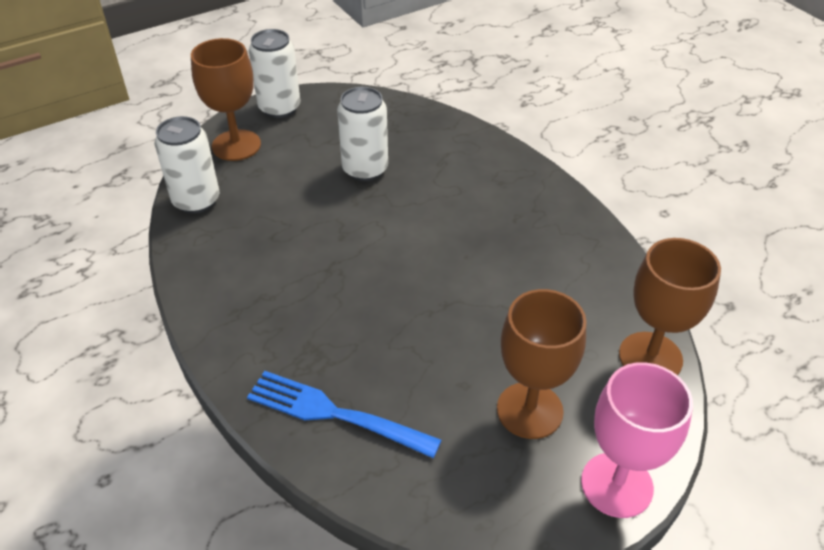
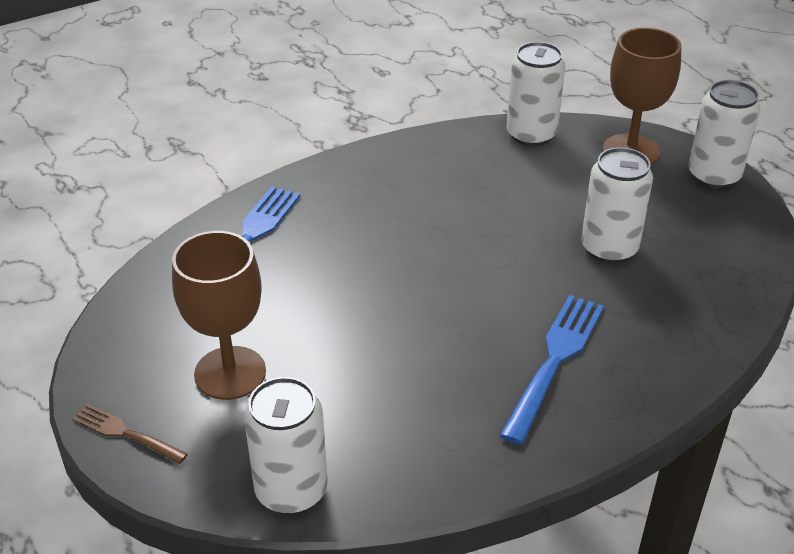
camera: 90 degrees right, 5 degrees down
(494, 208) = (554, 362): none -> blue fork
(616, 485) = (126, 433): pink goblet -> brown fork
(650, 357) = (291, 490): brown goblet -> white can

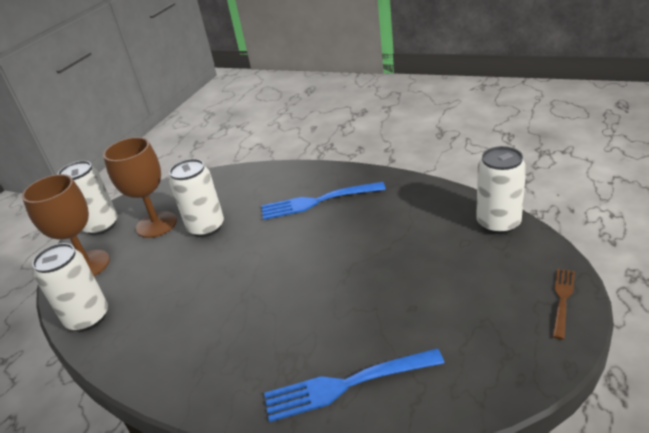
camera: 120 degrees left, 5 degrees down
(126, 433) = (562, 300): brown fork -> brown fork turned 150 degrees counterclockwise
(230, 373) = (467, 294): brown goblet -> brown goblet (156, 224)

